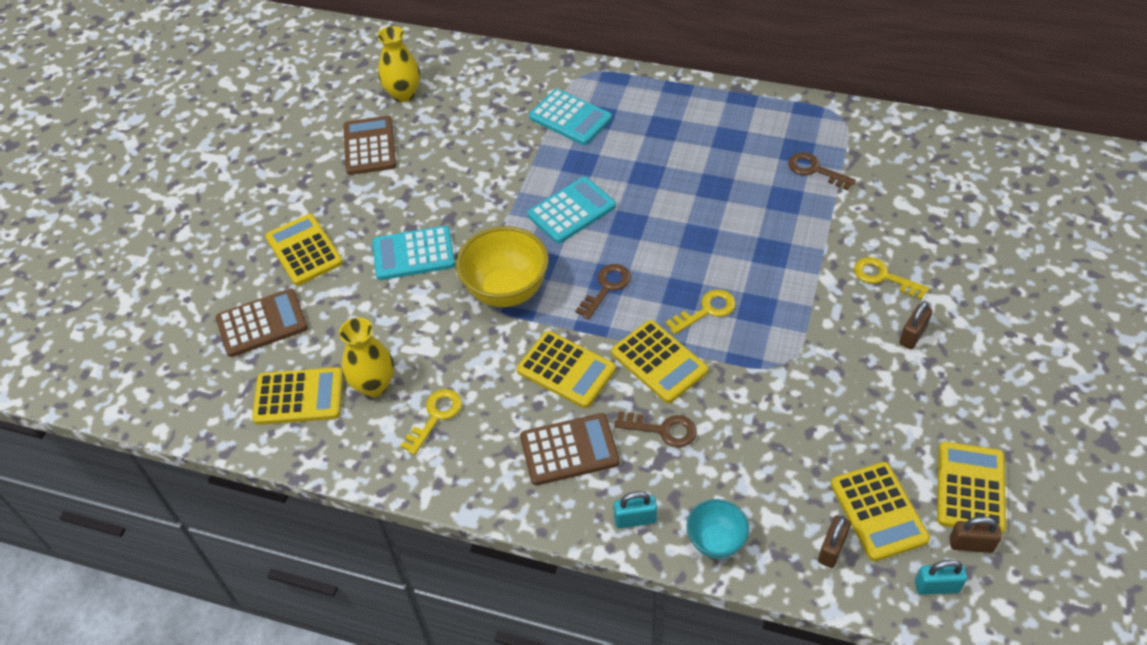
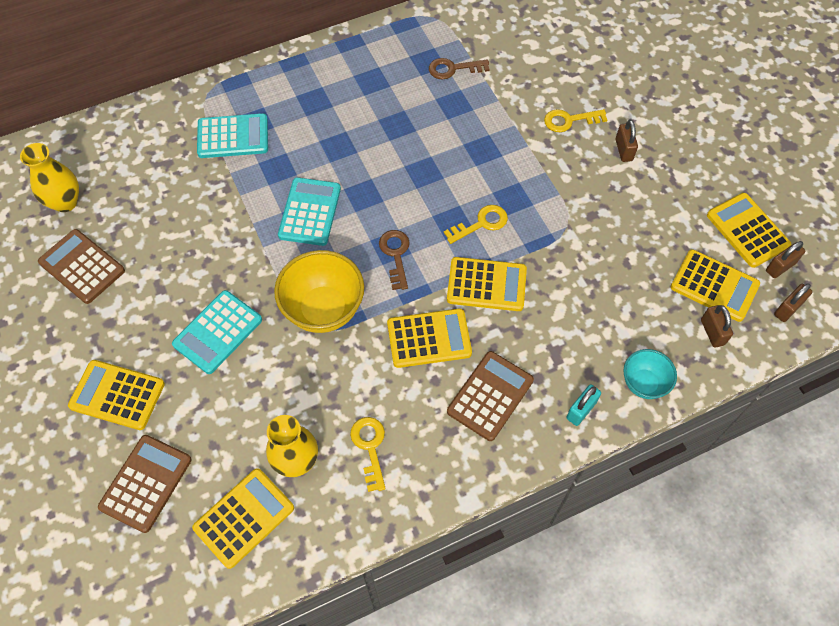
camera: 45 degrees left, 10 degrees up
(662, 429) = (536, 332): brown key -> none
(706, 310) = (481, 223): yellow key -> yellow key turned 45 degrees clockwise
(936, 586) = (787, 309): turquoise padlock -> brown padlock

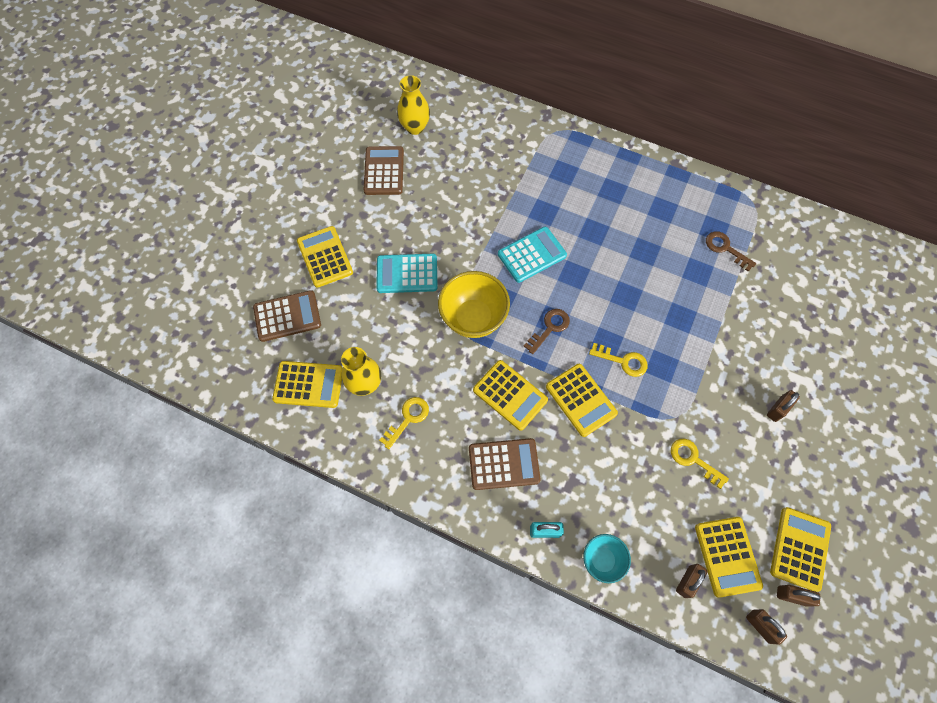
camera: 50 degrees right, 5 degrees up
(233, 136) = (541, 170): turquoise calculator -> none
(569, 120) = (763, 354): yellow key -> yellow key (693, 460)
(787, 309) = (760, 626): brown padlock -> brown padlock turned 45 degrees clockwise

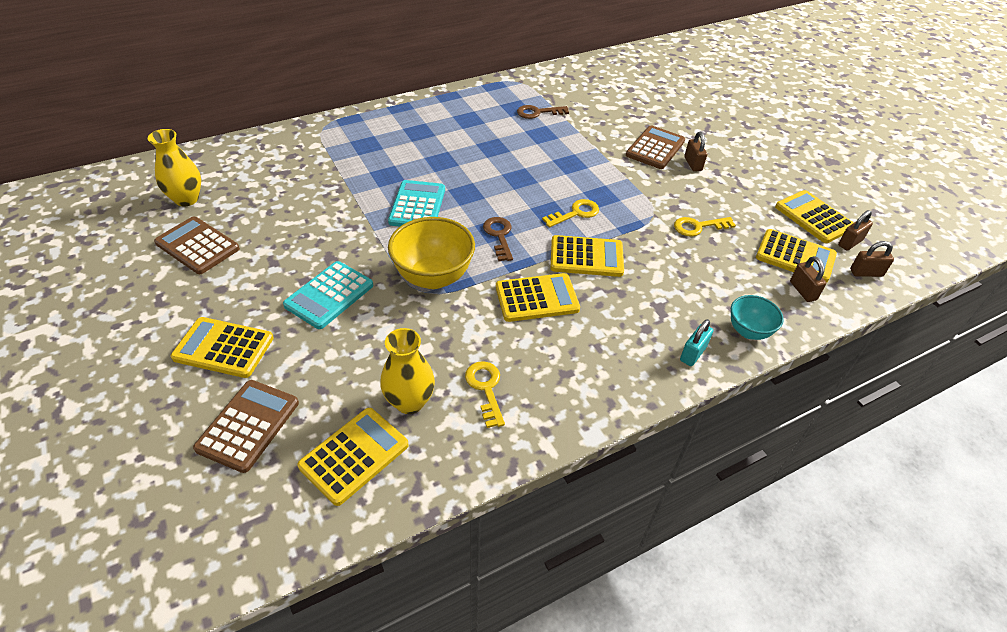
camera: 55 degrees left, 20 degrees down
(504, 464) = (602, 343): brown calculator -> brown calculator (655, 148)

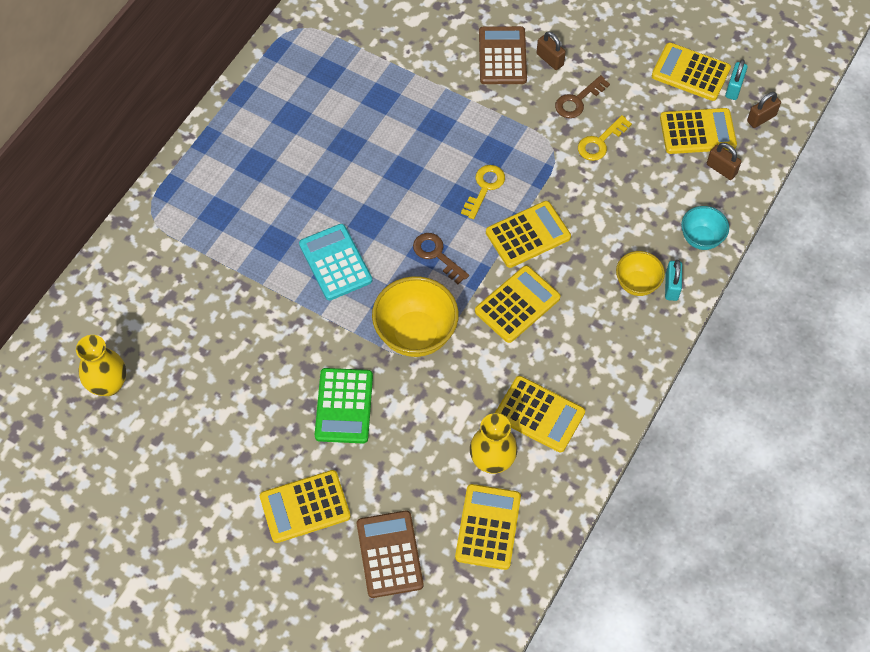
camera: 30 degrees left, 15 degrees up
(197, 246) = (177, 428): brown calculator -> none
(329, 295) = (344, 406): turquoise calculator -> green calculator
(485, 389) = (539, 414): yellow key -> yellow calculator
(538, 112) = (354, 66): brown key -> brown key (578, 101)
(660, 335) = (637, 284): none -> yellow bowl
(850, 243) = (734, 88): brown padlock -> turquoise padlock

